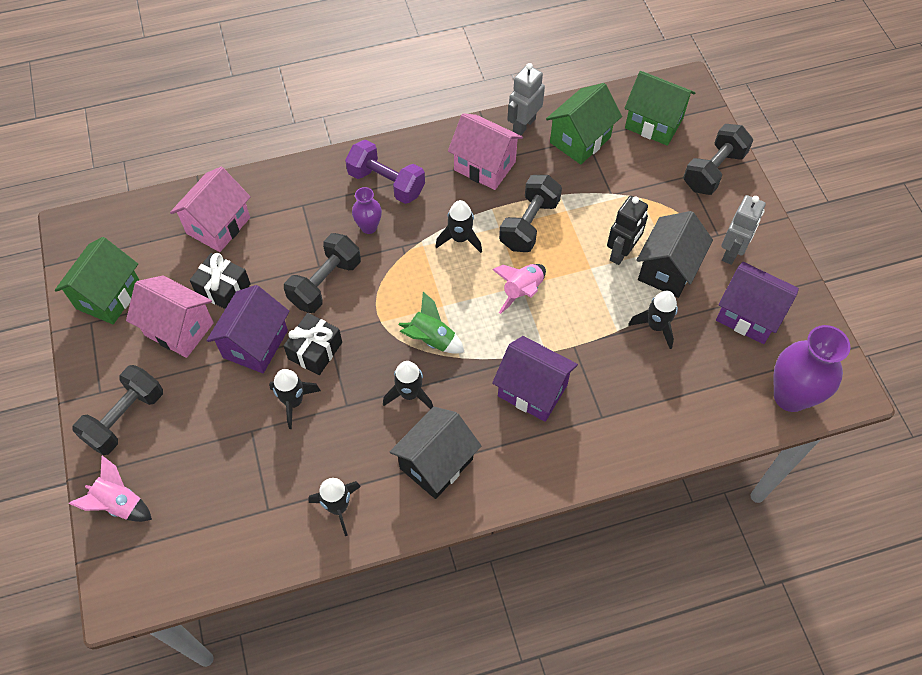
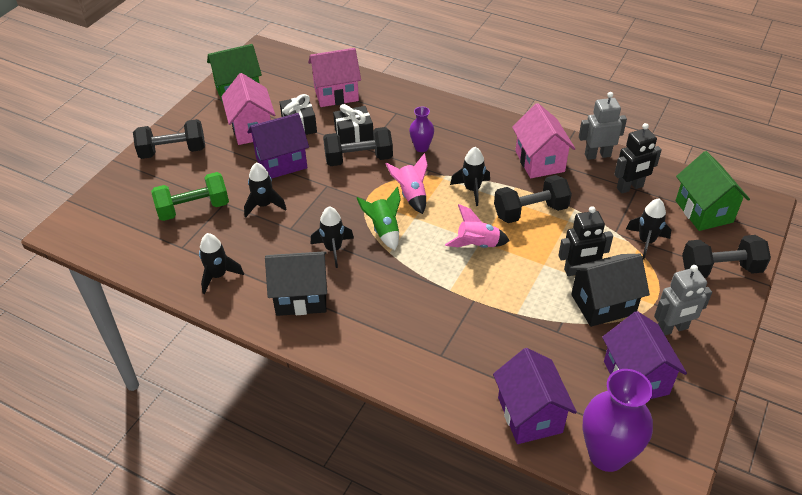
camera: 45 degrees right, 15 degrees down
(119, 504) = (119, 188): pink rocket -> pink rocket (411, 195)
(228, 461) = (193, 209): none -> green dumbbell
(315, 350) = (309, 188): black gift -> black gift (354, 135)
(386, 183) = (462, 132): purple dumbbell -> none
(532, 390) = (412, 304): purple house -> purple house (529, 415)
(580, 140) = (630, 187): green house -> black robot
(656, 326) = (550, 331): black rocket -> black rocket (646, 241)

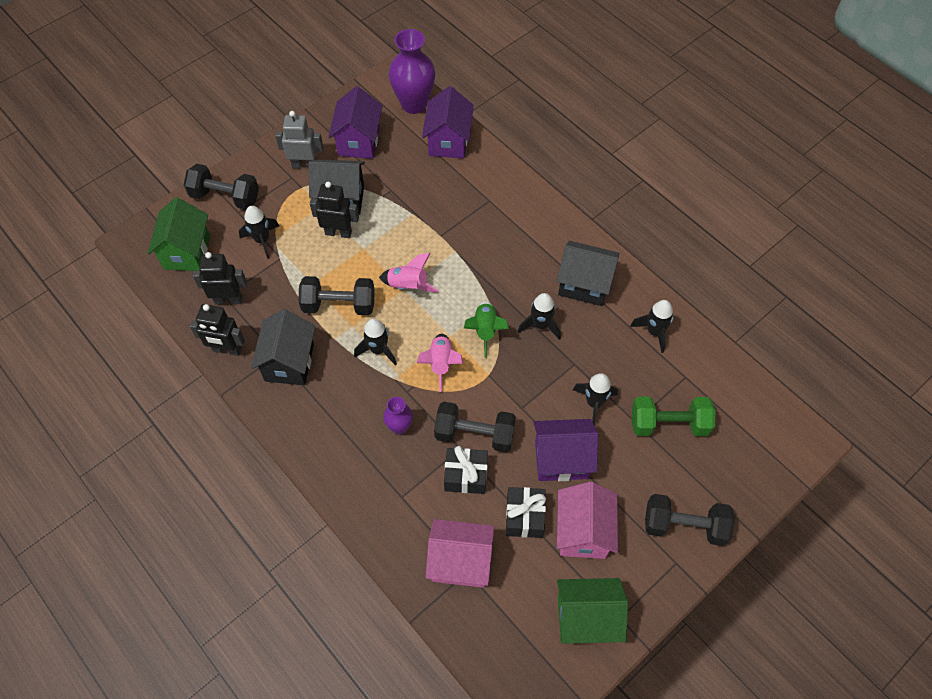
camera: 160 degrees left, 15 degrees up
(539, 161) = (289, 362): pink house -> black house
(597, 155) = (227, 350): grey robot -> black robot

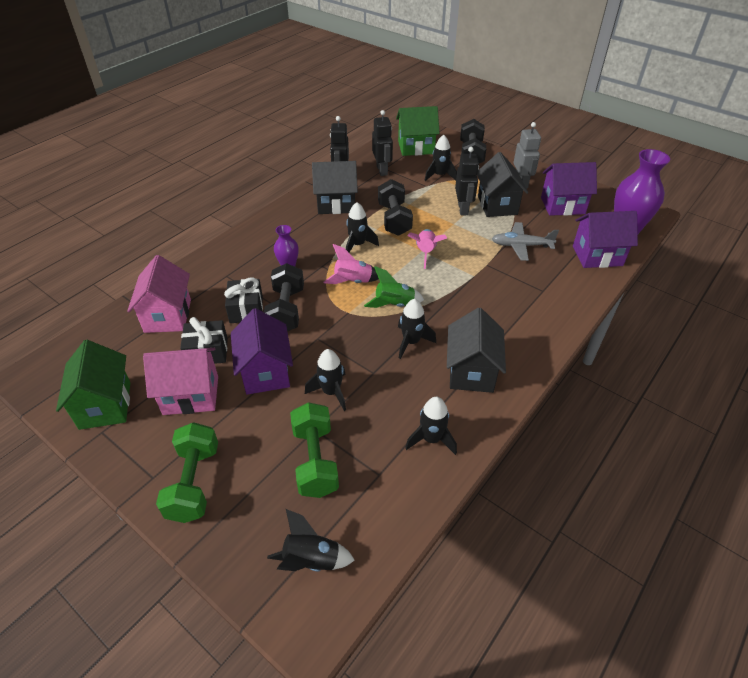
camera: 80 degrees right, 15 degrees down
(418, 198) = (521, 246): none -> grey plane
(684, 526) = (194, 483): black dumbbell -> green dumbbell
(758, 435) = (311, 560): none -> black rocket

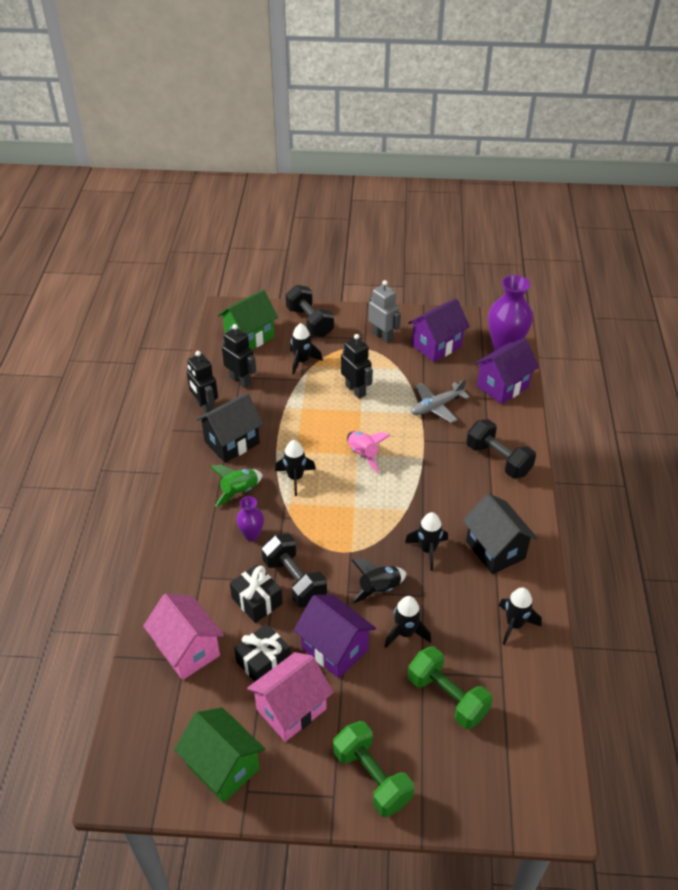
camera: 35 degrees left, 0 degrees up
(311, 560) = (514, 771): black rocket -> black rocket (379, 589)
(353, 281) = (326, 518): pink rocket -> none
(394, 219) = (303, 433): black dumbbell -> black dumbbell (498, 459)
(394, 305) = (383, 522): green rocket -> green rocket (239, 492)
(497, 205) = (382, 372): black house -> none

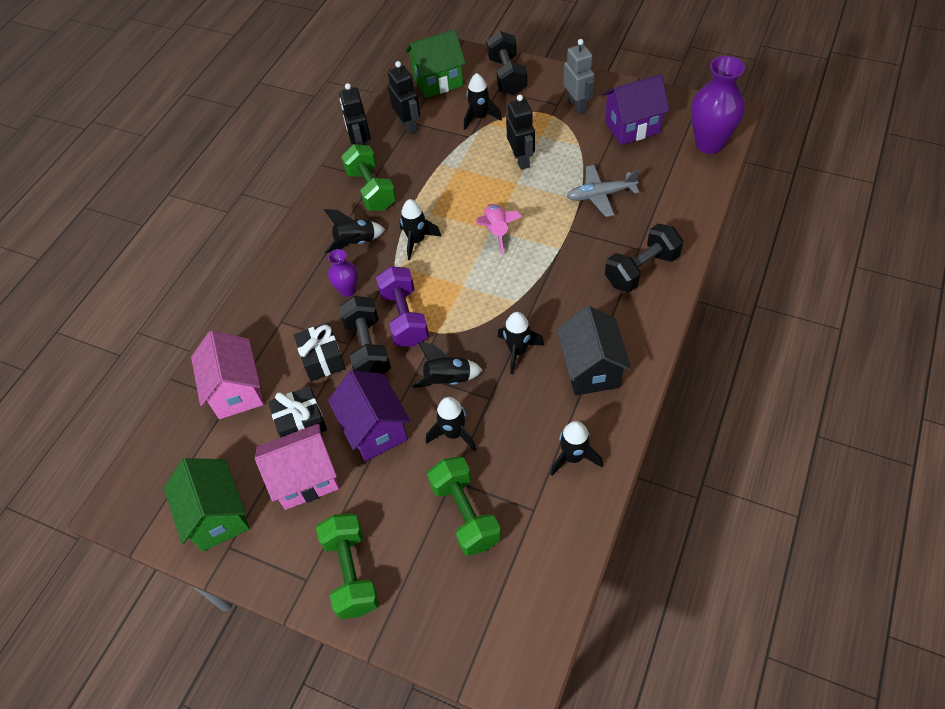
camera: 25 degrees right, 10 degrees up
(232, 442) = (371, 190): black house -> green dumbbell
(239, 492) = (356, 242): green rocket -> black rocket
(315, 546) = (404, 317): none -> purple dumbbell
(498, 459) = (641, 270): black dumbbell -> black dumbbell turned 75 degrees clockwise
(502, 386) = (686, 187): purple house -> none

